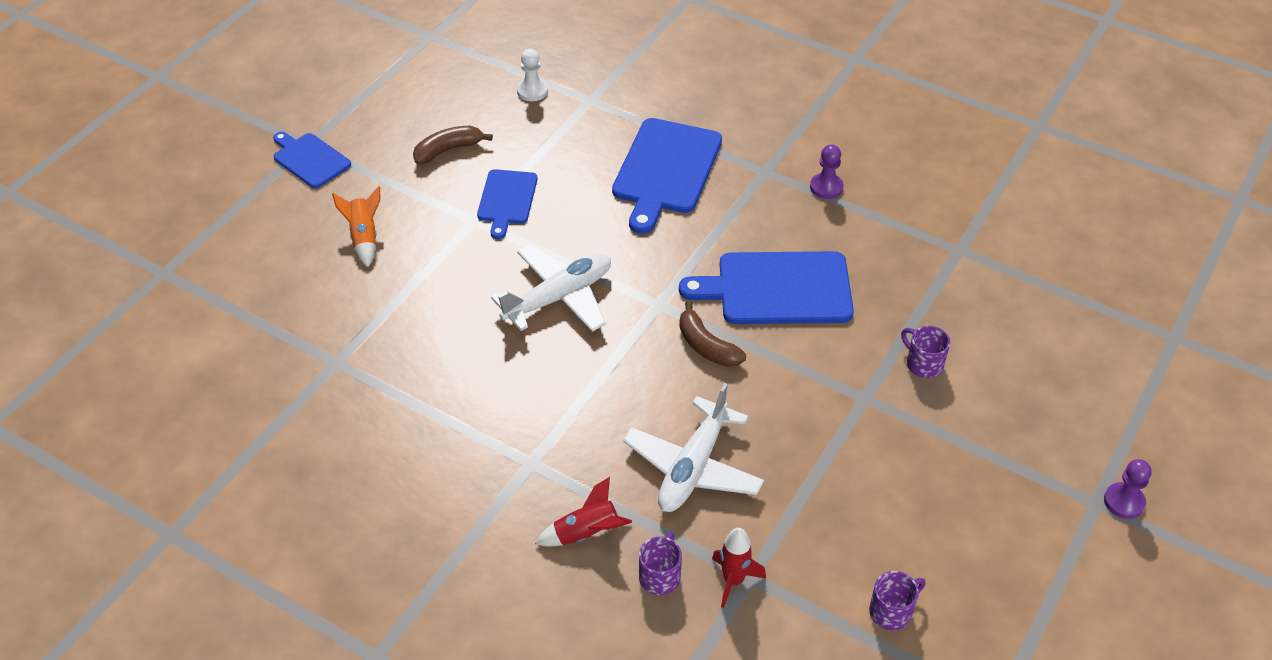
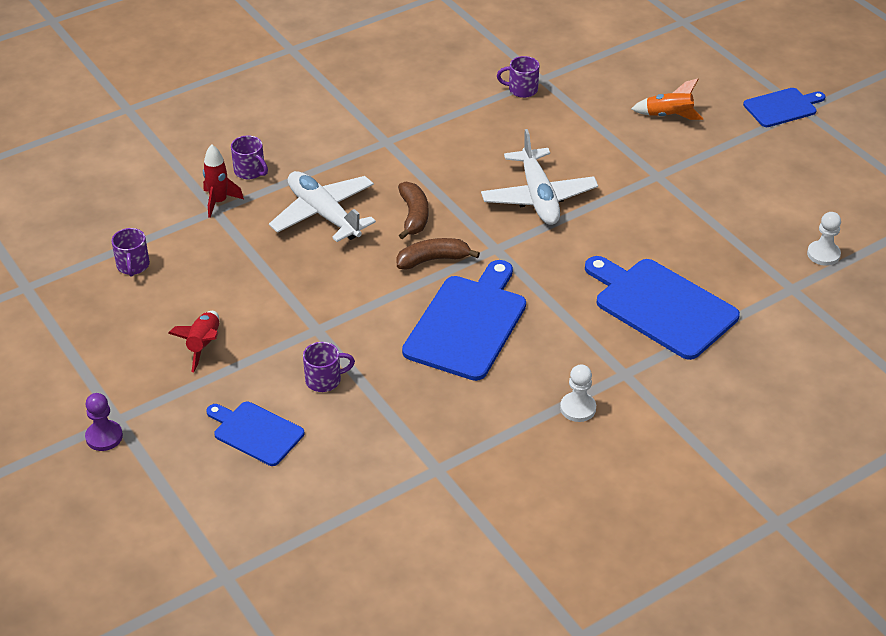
camera: 115 degrees right, 5 degrees down
(367, 372) = (522, 89): none -> purple mug
(448, 150) = (758, 182): brown banana -> brown banana (414, 216)
(507, 200) = (673, 199): blue cutting board -> blue cutting board (256, 432)
(586, 533) = (309, 149): red rocket -> red rocket (203, 345)
(826, 187) = (578, 408): purple pawn -> white pawn

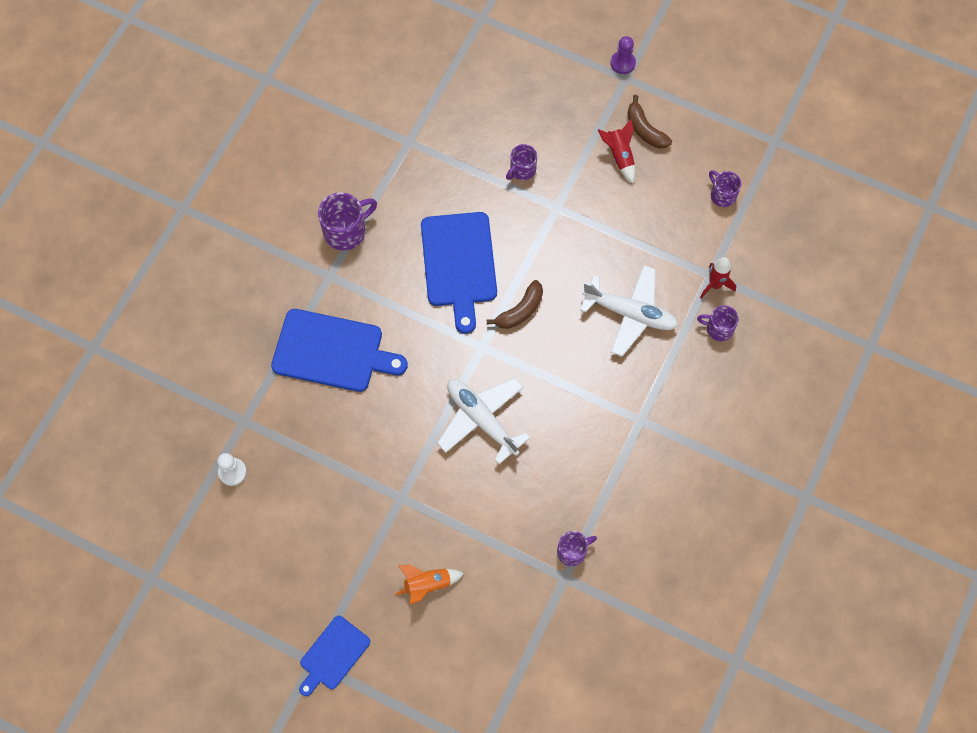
camera: 150 degrees right, 25 degrees up
(256, 432) = (535, 111): blue cutting board -> none
(414, 216) = (563, 347): brown banana -> brown banana (645, 130)
(578, 408) = (346, 231): white pawn -> purple mug

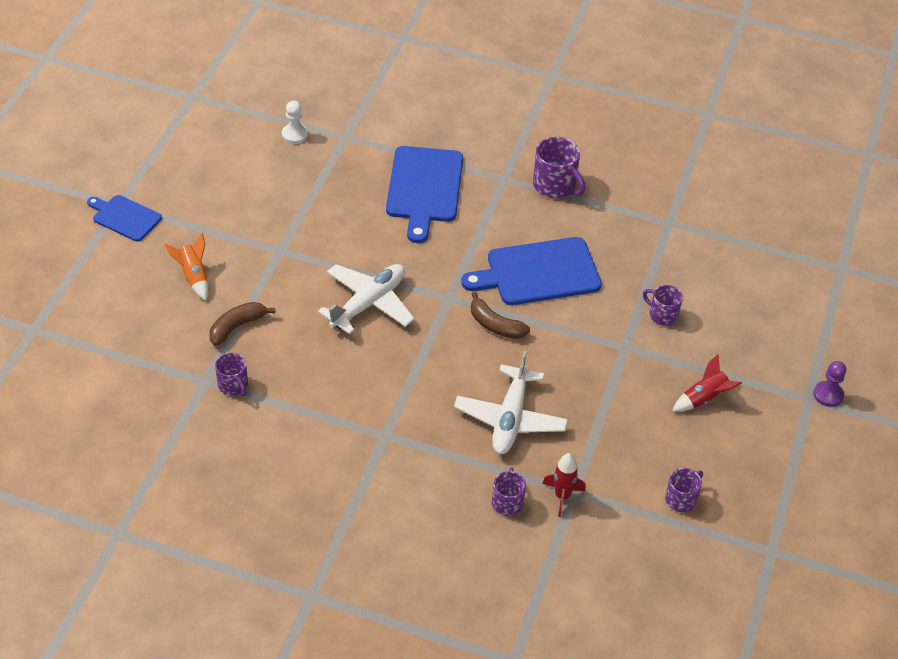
camera: 80 degrees right, 20 degrees down
(645, 130) = (746, 420): brown banana -> brown banana (237, 327)

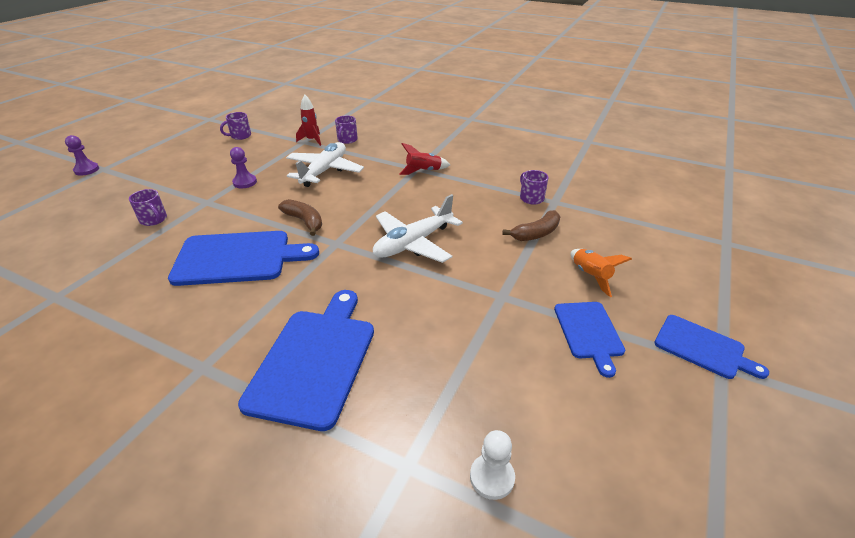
camera: 170 degrees left, 10 degrees down
(211, 223) = (589, 332): none -> blue cutting board
(555, 186) = (143, 351): purple mug -> none
(602, 386) = (245, 182): none -> purple pawn
(704, 398) = (177, 173): red rocket -> red rocket (423, 171)

